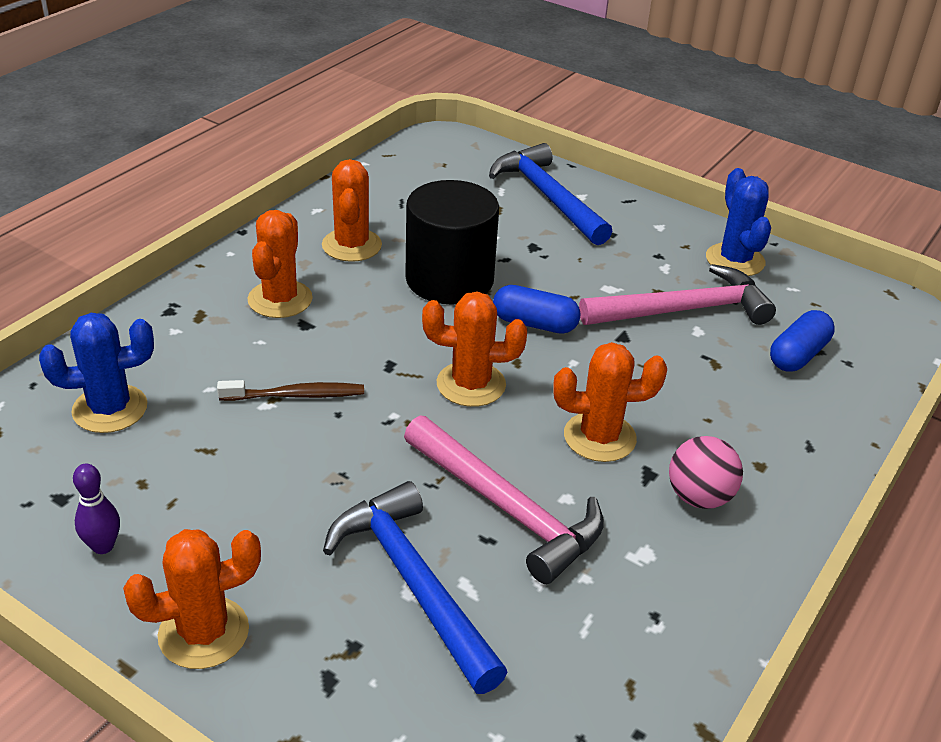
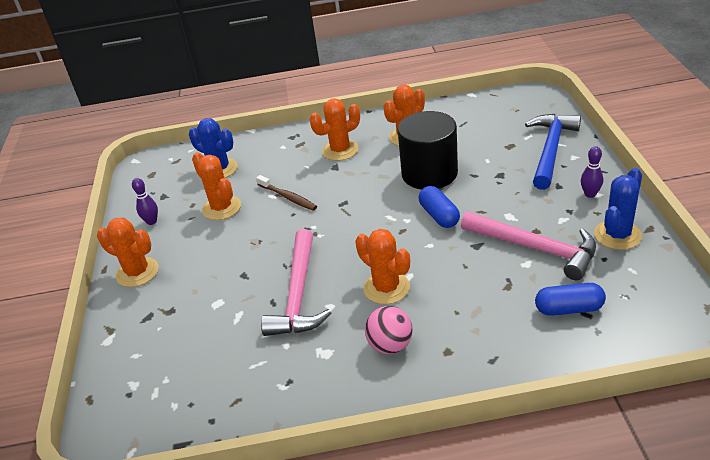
camera: 55 degrees right, 0 degrees up
(413, 582) = (222, 300): blue hammer -> none
(471, 384) = (365, 230): orange cactus -> orange cactus (221, 208)
(653, 229) = (590, 194): none -> purple bowling pin

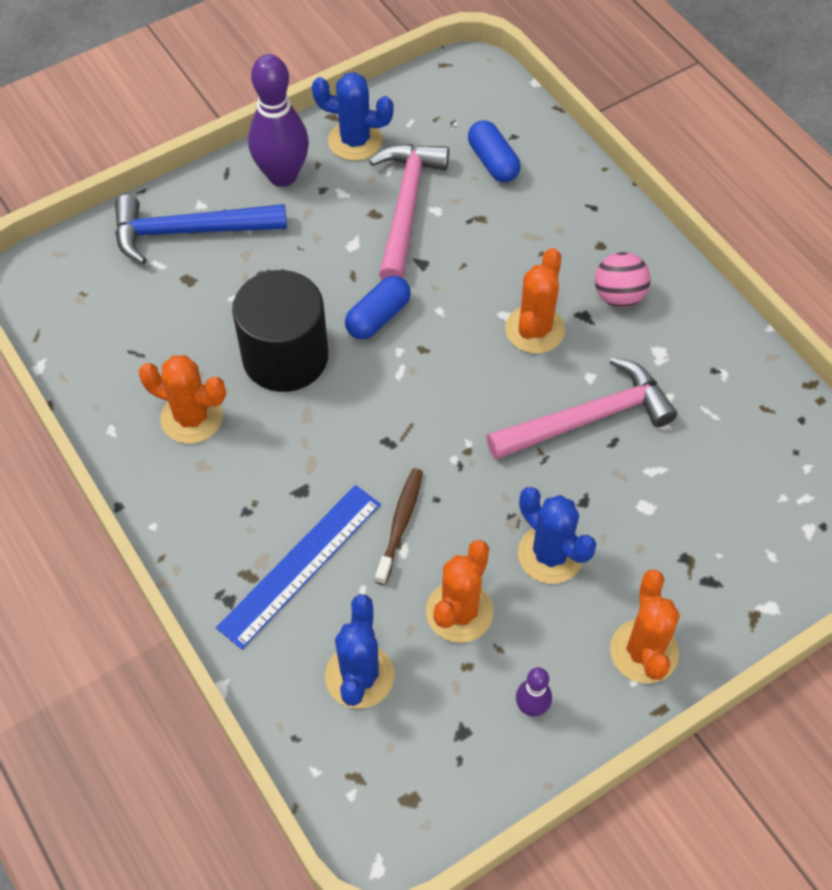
camera: 120 degrees left, 20 degrees up
(223, 250) = (550, 554): none -> blue cactus
(292, 160) = (300, 564): none -> blue ruler
(340, 150) = (254, 501): orange cactus -> none
(590, 194) = (282, 175): purple bowling pin -> purple bowling pin, size x2.08

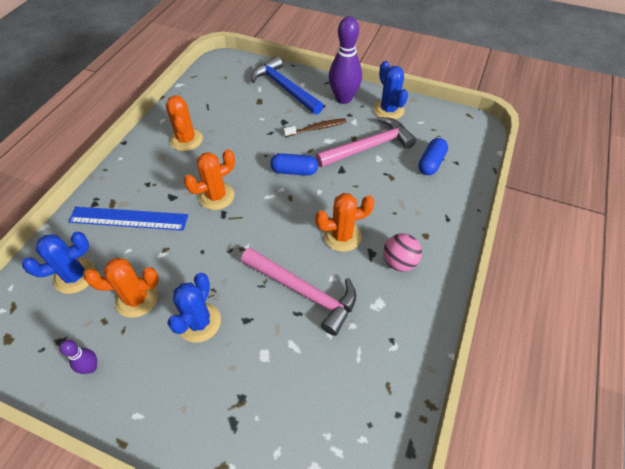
camera: 55 degrees right, 5 degrees down
(285, 357) = (243, 152): black cylinder -> none
(400, 524) = (176, 244): brown toothbrush -> brown toothbrush (317, 128)
(644, 651) = (159, 410): orange cactus -> orange cactus (216, 196)

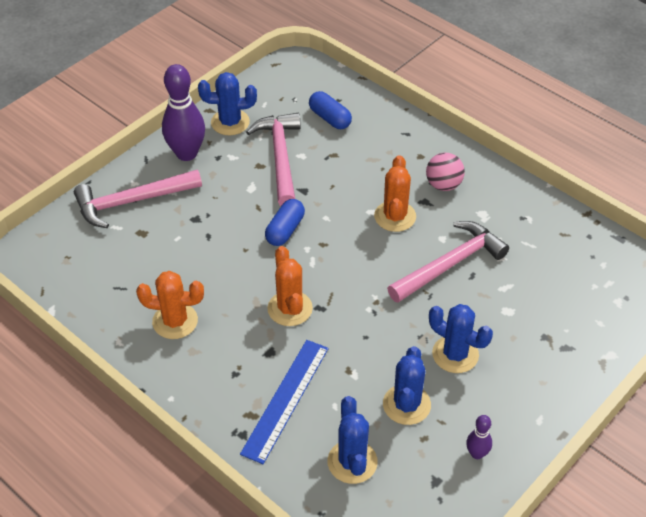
camera: 70 degrees left, 5 degrees down
(136, 299) = (406, 404): orange cactus -> blue cactus
(284, 88) = (131, 202): blue hammer -> pink hammer
(317, 128) = (225, 192): brown toothbrush -> none

